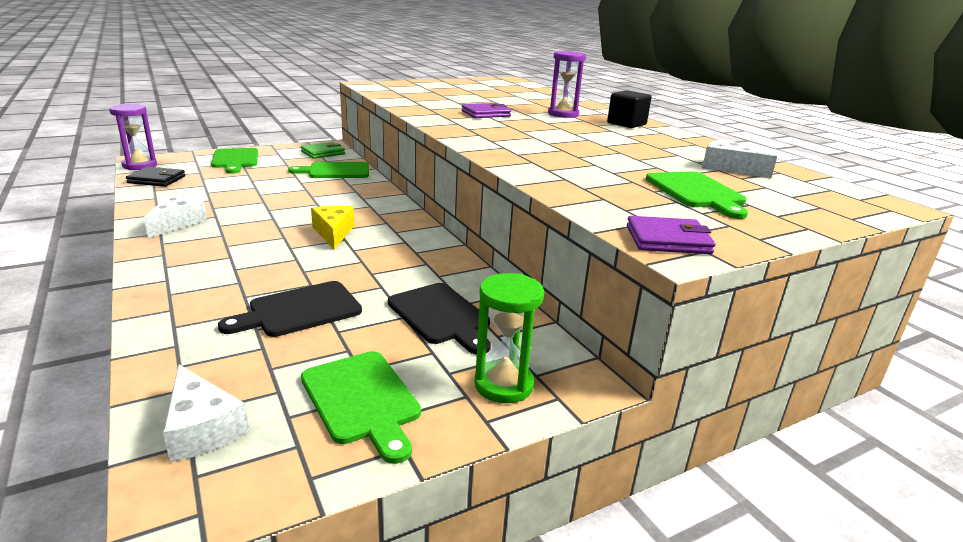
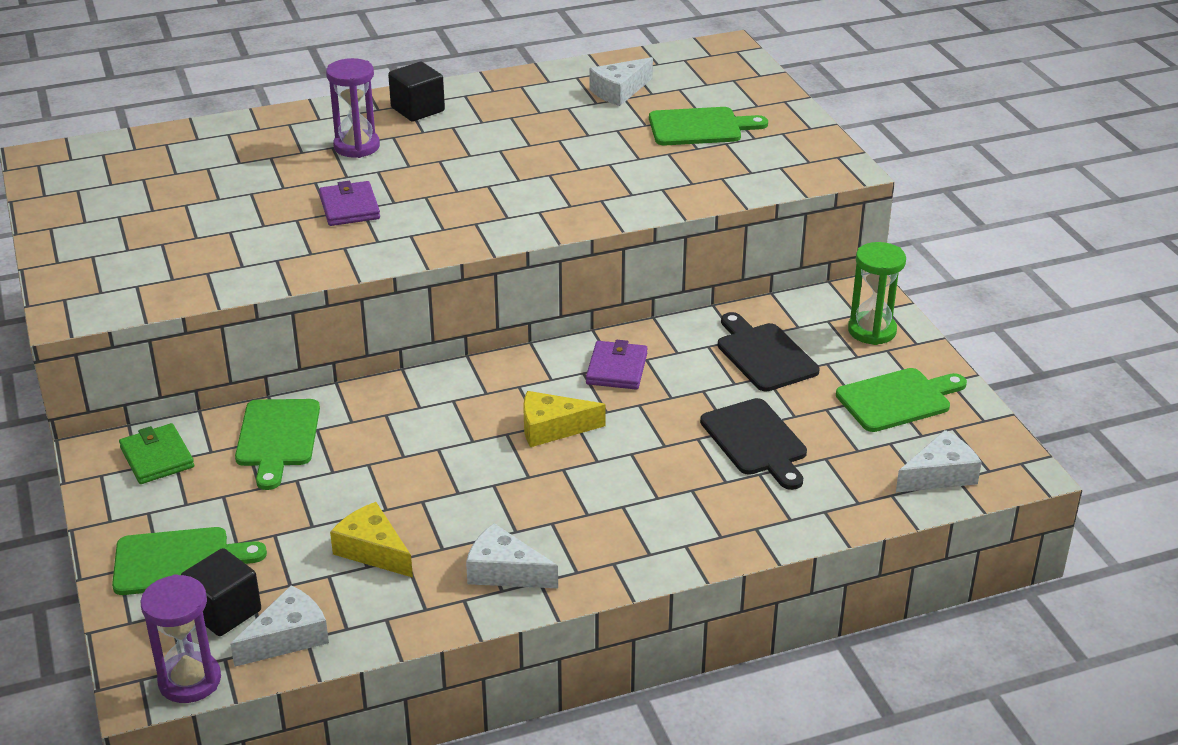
camera: 80 degrees left, 10 degrees up
(157, 180) = (288, 637): black wallet -> white cheese
(188, 168) = (224, 611): none -> black cube
(220, 193) = (373, 550): none -> yellow cheese
(441, 316) = (764, 355): black cutting board -> black cutting board turned 90 degrees counterclockwise
(668, 240) = (820, 167): purple wallet -> purple wallet (617, 369)

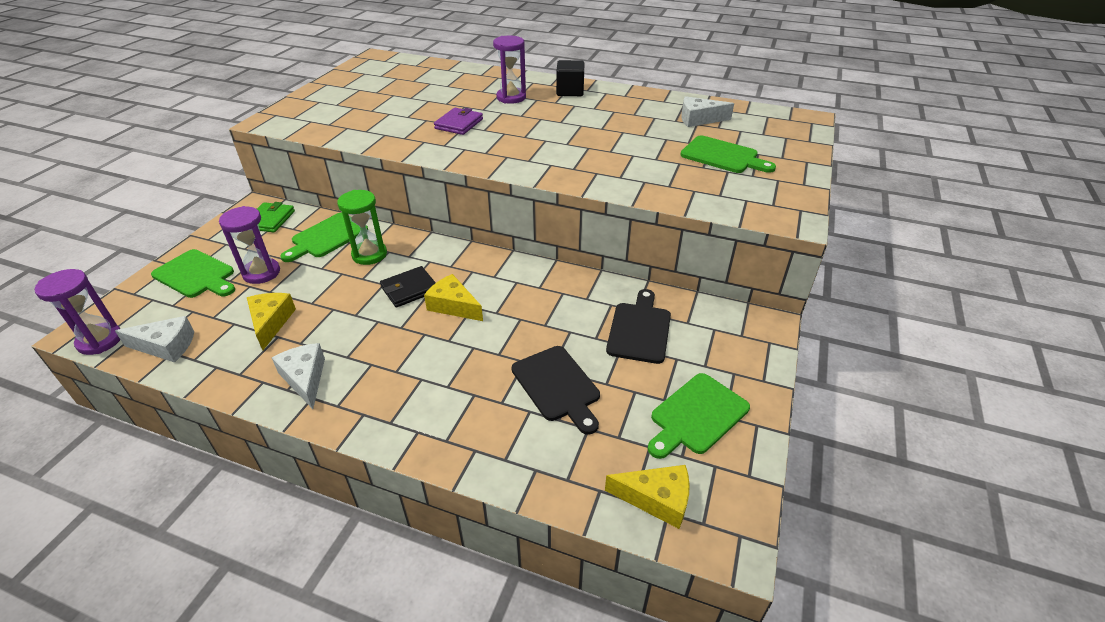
camera: 40 degrees right, 5 degrees up
(224, 611) = (169, 313): black cube -> none
(264, 514) = (261, 273): none -> purple hourglass
(477, 438) = (409, 289): none -> black wallet
(617, 369) = (537, 290): purple wallet -> none
(756, 441) = (557, 386): black cutting board -> black cutting board turned 45 degrees counterclockwise
(872, 331) = (738, 353): green hourglass -> green hourglass (369, 255)
(897, 399) = (697, 415): green cutting board -> green cutting board turned 120 degrees clockwise
(939, 475) = (656, 499): white cheese -> yellow cheese

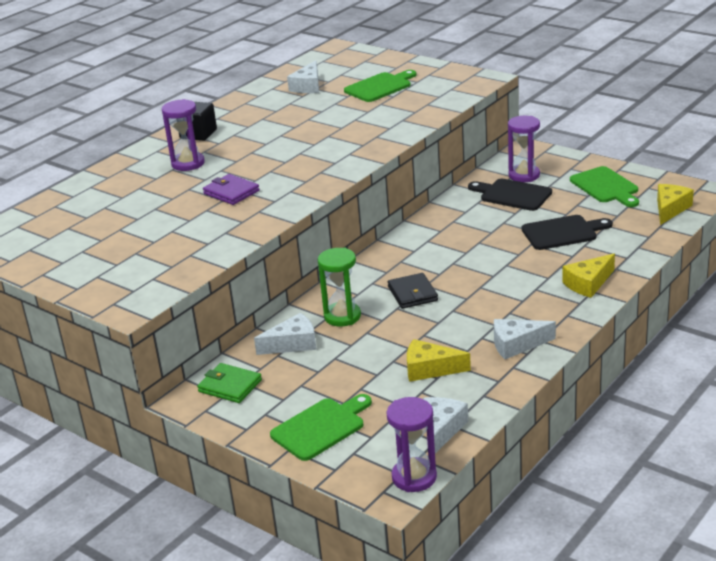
camera: 70 degrees left, 10 degrees down
(261, 273) = (340, 382): purple hourglass -> purple hourglass (524, 175)
(327, 237) = (293, 344): green cutting board -> white cheese
(453, 306) = (448, 272): yellow cheese -> yellow cheese (588, 283)

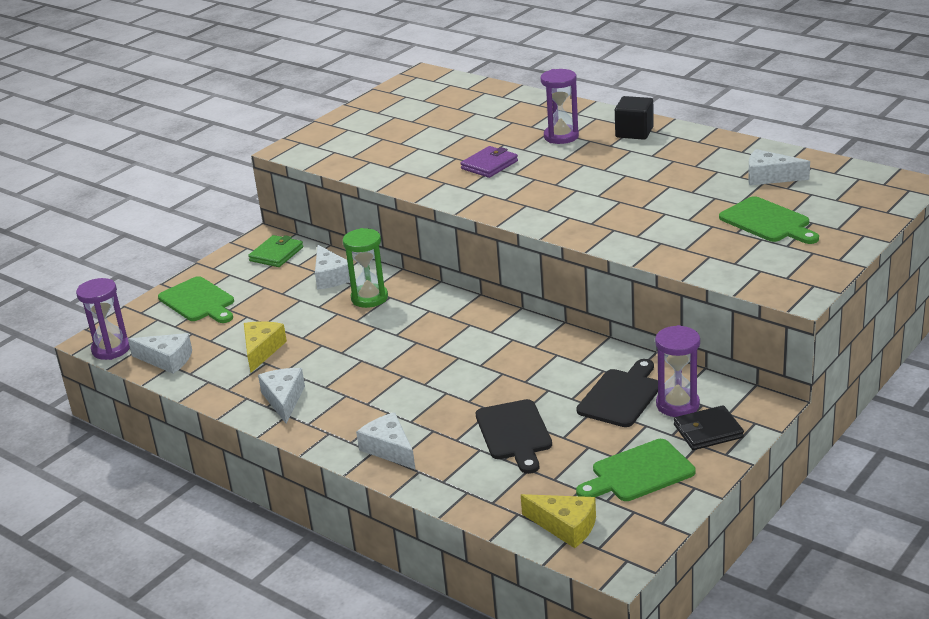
camera: 90 degrees right, 0 degrees up
(412, 294) = (400, 335): black wallet -> black wallet (708, 431)
(588, 283) = (389, 449): yellow cheese -> white cheese

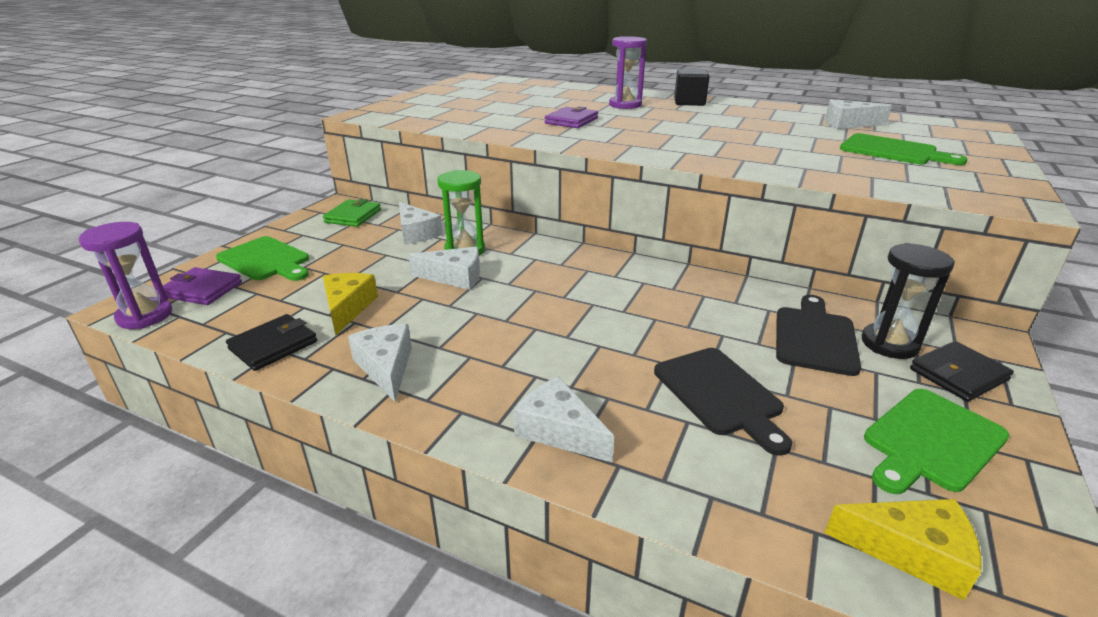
camera: 15 degrees left, 0 degrees up
(150, 328) = (202, 290): none -> purple wallet
(167, 360) = (220, 325): white cheese -> white cheese (454, 277)
(205, 378) = (273, 345): none -> black wallet
(677, 405) = (889, 344): purple hourglass -> black hourglass

